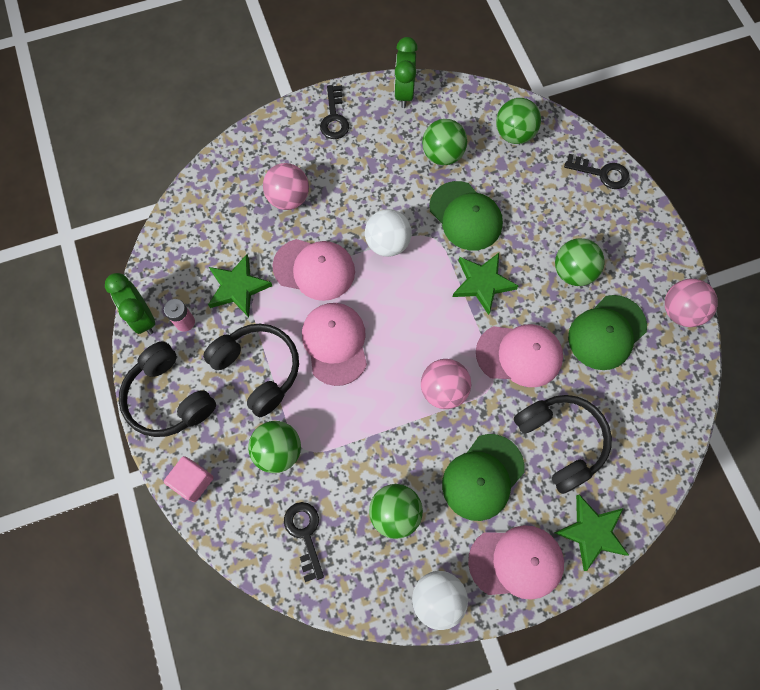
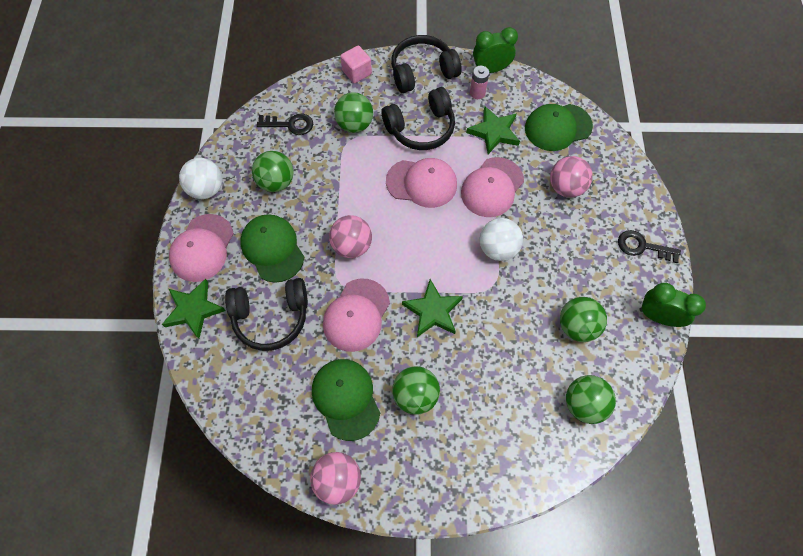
camera: 110 degrees right, 5 degrees down
(465, 216) = (504, 322): green cap -> green cap (558, 127)
(601, 173) = (512, 474): black key -> none

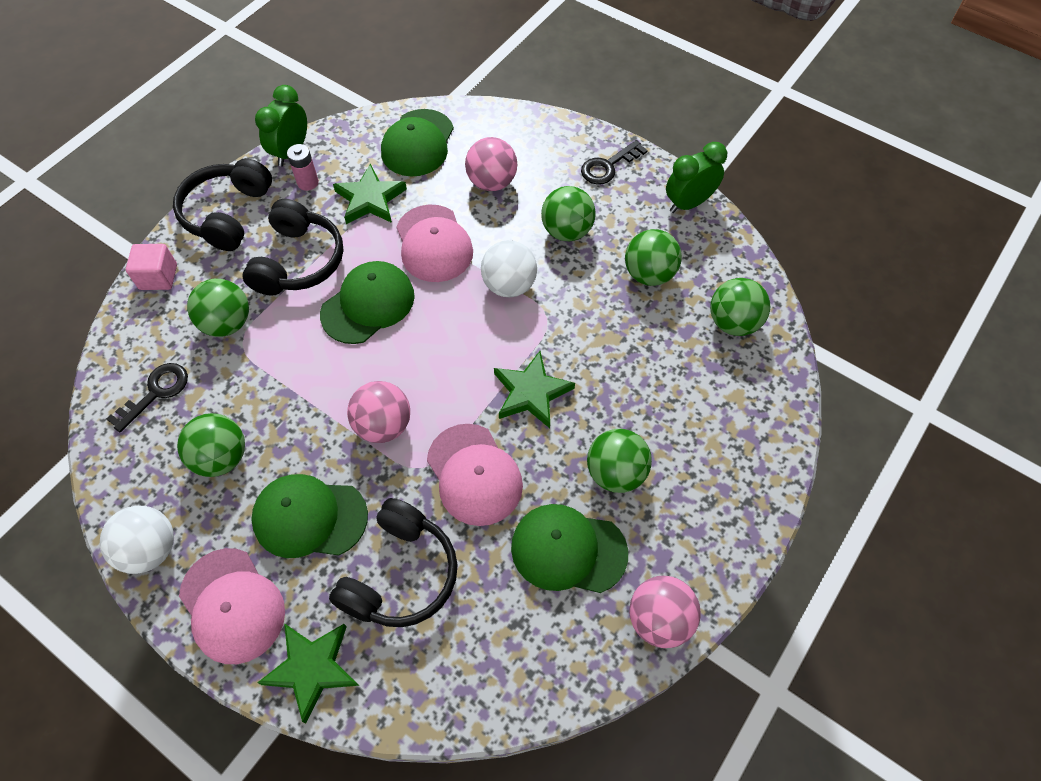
camera: 55 degrees left, 5 degrees down
(422, 183) = (368, 304): pink cap -> green cap
(567, 255) = (566, 231): none -> green ball

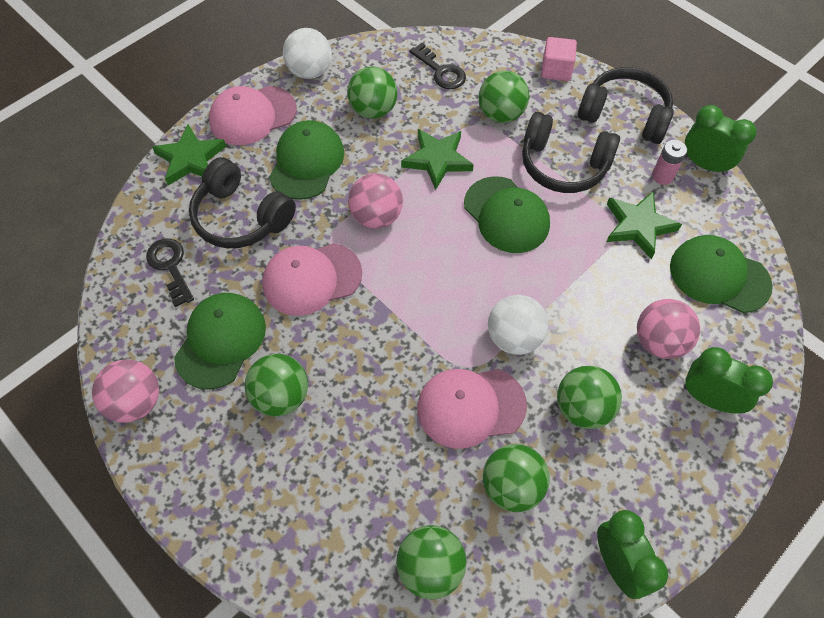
camera: 100 degrees right, 0 degrees up
(434, 244) = (575, 276): pink cap -> pink cap (471, 407)
(531, 393) = (383, 337): green star -> green star (437, 160)
(537, 151) = (709, 398): none -> green clock
(608, 166) = (683, 476): black key -> black key (170, 267)

